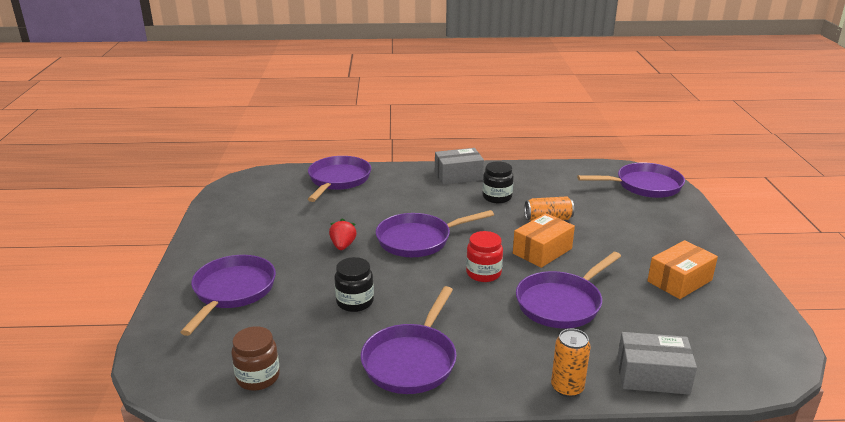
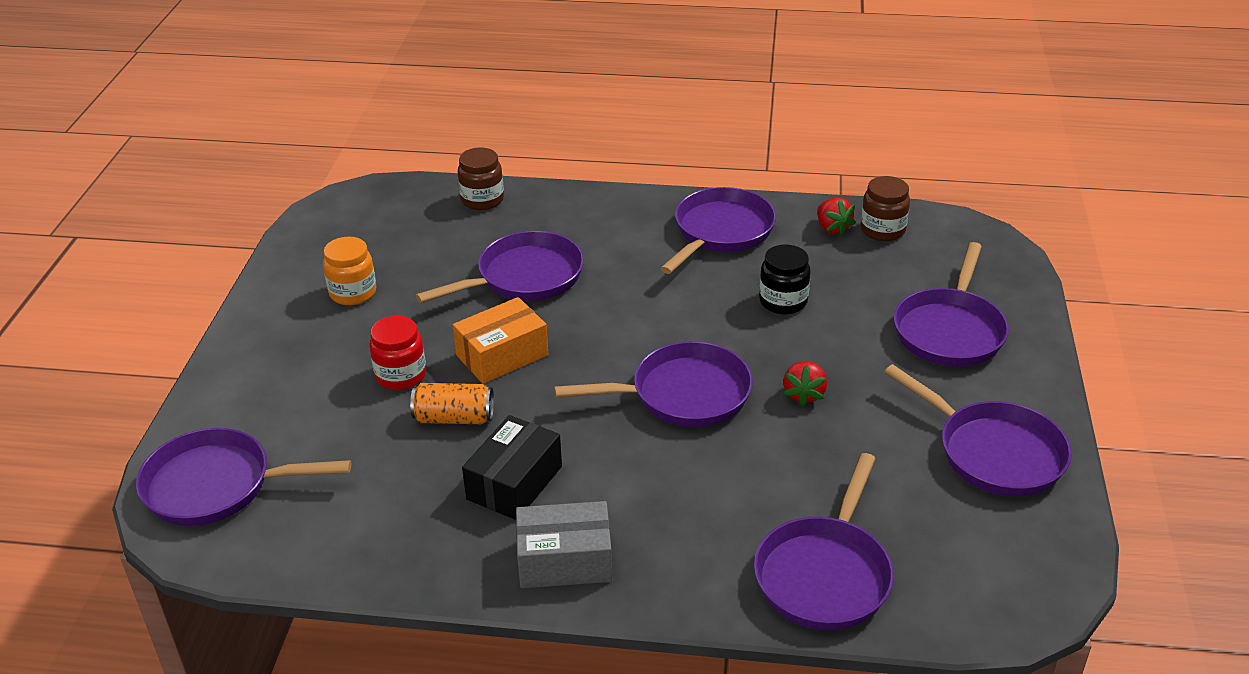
camera: 170 degrees left, 10 degrees up
(236, 227) = (994, 452): none -> purple pan
(306, 375) = (832, 228): none -> red strawberry
(483, 273) = (604, 327): red jar -> red jar (401, 375)
(497, 197) = (514, 483): black jar -> black box
(567, 388) = (572, 197): orange can -> none
(652, 376) = (482, 200): grey box -> brown jar
(679, 281) = (353, 293): orange box -> orange jar

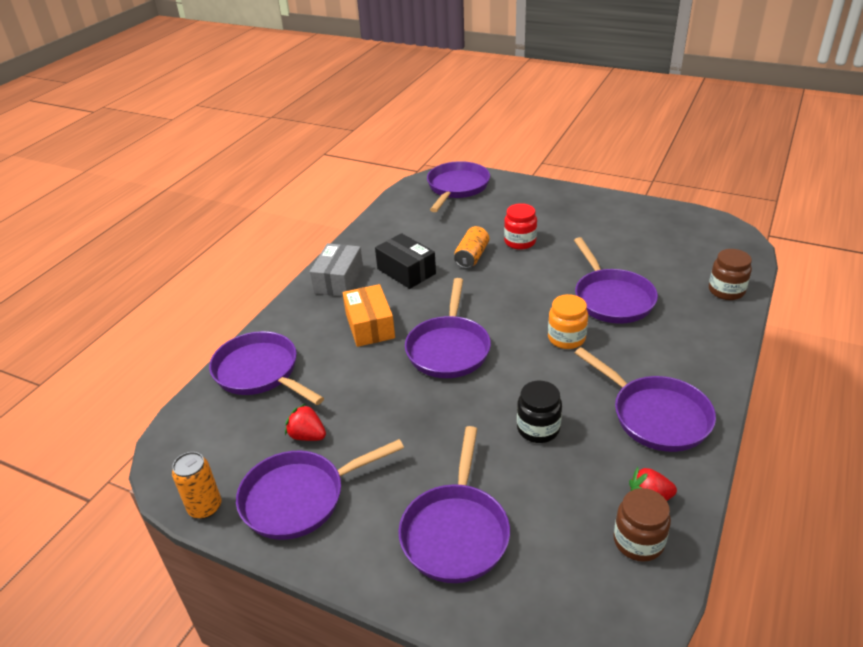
camera: 110 degrees right, 0 degrees up
(353, 293) = (612, 230): orange jar -> orange jar (566, 338)
(502, 355) = (524, 279): orange box -> orange box (370, 326)
(804, 394) = (419, 408): red strawberry -> red strawberry (307, 436)
(950, 330) = (456, 532): purple pan -> purple pan turned 120 degrees counterclockwise
(1066, 529) = (205, 507): none -> orange can

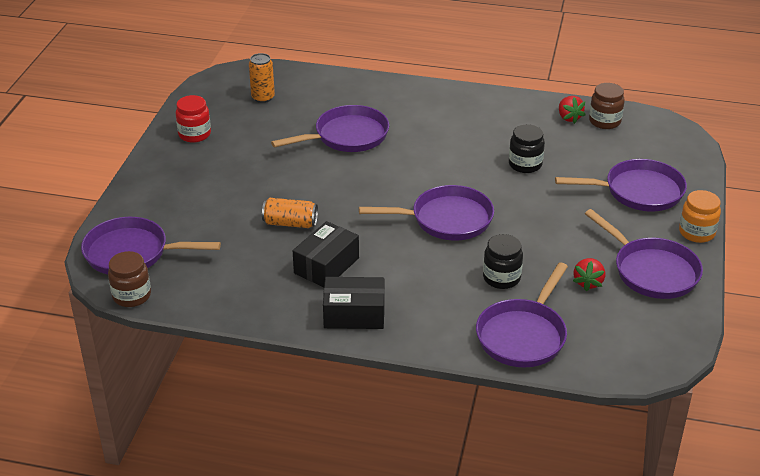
camera: 105 degrees left, 0 degrees up
(205, 507) = (689, 321): orange can -> orange can (263, 97)
(339, 280) = (354, 314): grey box -> black box
(344, 372) = (501, 278): none -> black jar
(370, 326) = (428, 274): orange box -> none
(520, 242) = (257, 194): red jar -> red jar (194, 134)
(566, 338) = (411, 157): orange jar -> orange jar (696, 232)
(656, 416) = (489, 115): purple pan -> none
(726, 291) = (323, 82): brown jar -> brown jar (132, 296)

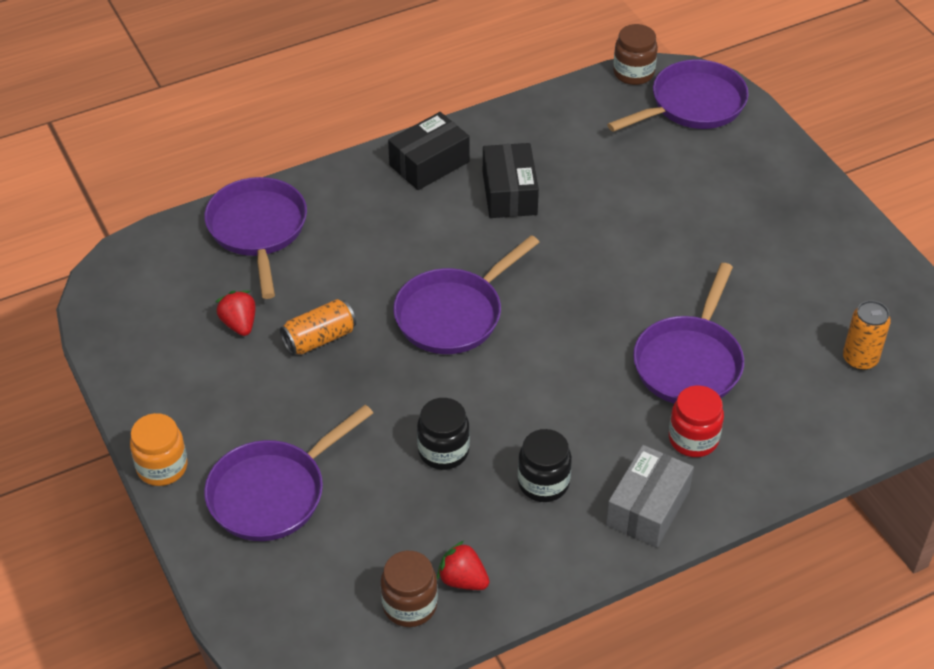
camera: 140 degrees right, 10 degrees up
(194, 134) = (846, 258): red jar -> red jar (693, 439)
(290, 223) = (600, 215): orange can -> orange can (319, 339)
(448, 100) = (648, 508): none -> grey box
(501, 278) = (331, 278): black jar -> black jar (543, 483)
(651, 271) = (181, 378): purple pan -> none

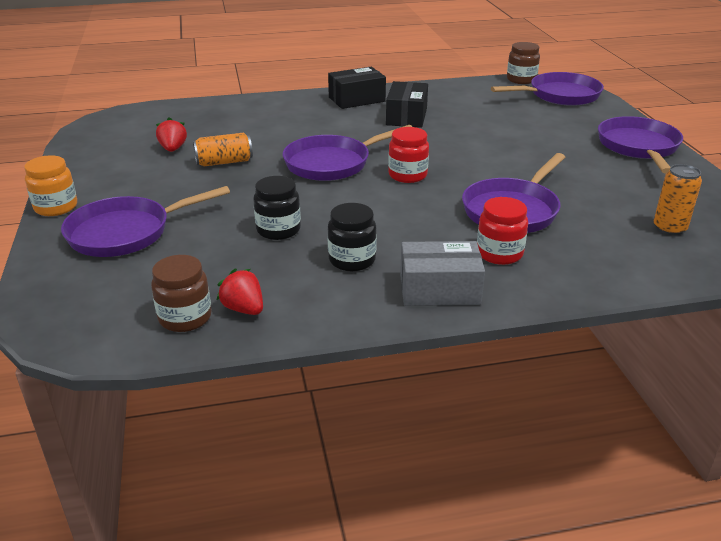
camera: 15 degrees right, 15 degrees down
(258, 230) = (220, 112): purple pan -> purple pan (638, 147)
(552, 320) = (407, 175): none -> red jar
(648, 508) = (439, 289): grey box -> grey box turned 45 degrees clockwise

